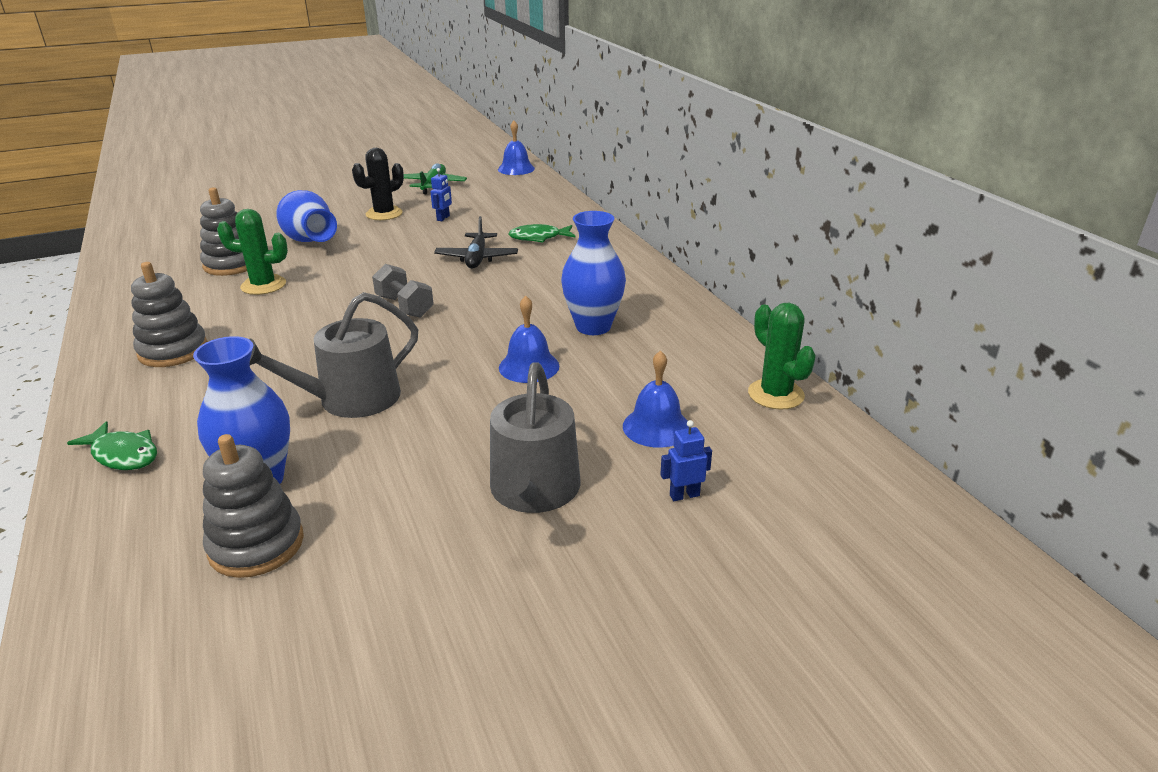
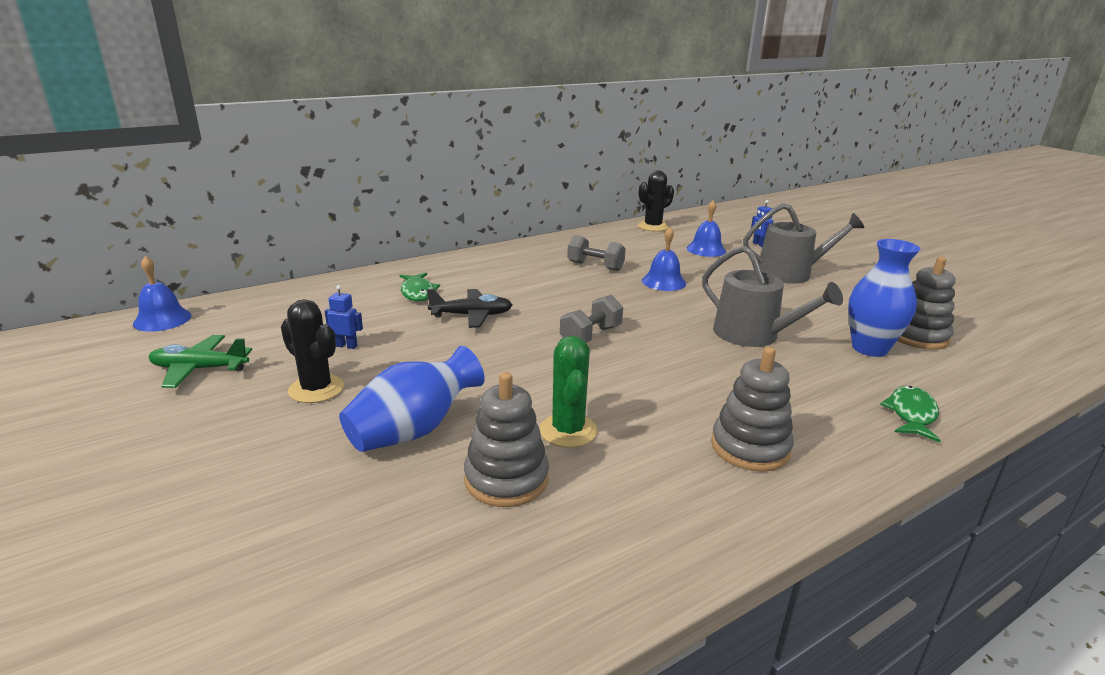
camera: 100 degrees left, 5 degrees down
(593, 327) = (595, 266): blue vase -> grey dumbbell
(775, 394) = (653, 226): green cactus -> black cactus

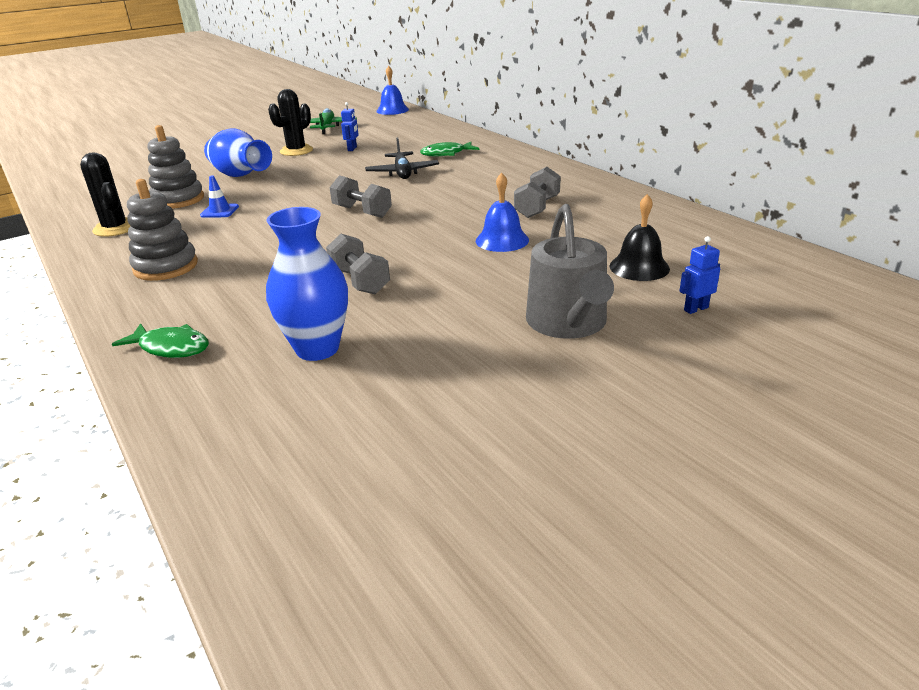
camera: 90 degrees right, 5 degrees up
(568, 430) = (219, 211): green cactus -> blue traffic cone
(653, 226) = (719, 234): black cactus -> black cactus (115, 228)
(706, 249) = (639, 267): blue bell -> black bell
(753, 335) = (360, 281): grey watering can -> grey dumbbell
(917, 336) = (348, 395): grey stacking toy -> none

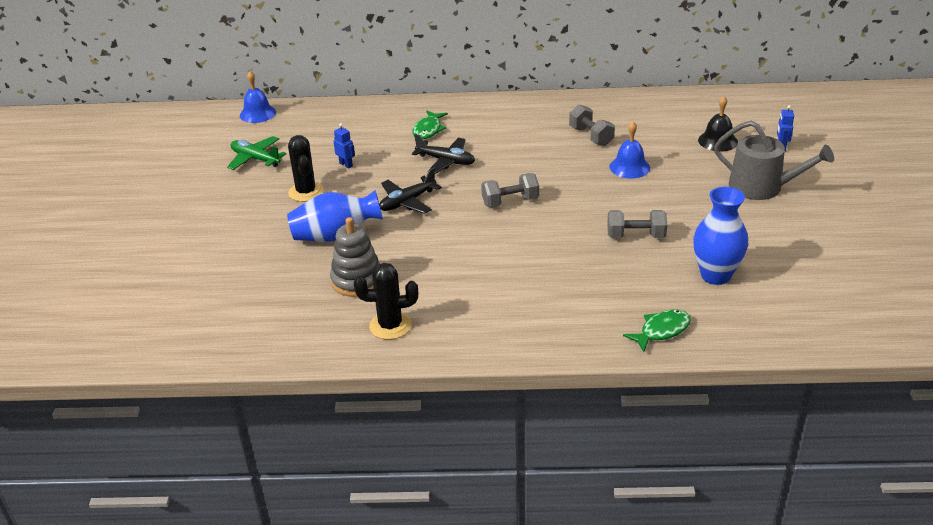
camera: 55 degrees left, 5 degrees up
(166, 267) = (515, 312): grey stacking toy -> none
(219, 211) = (419, 264): blue traffic cone -> none
(317, 180) = (407, 202): none -> black plane

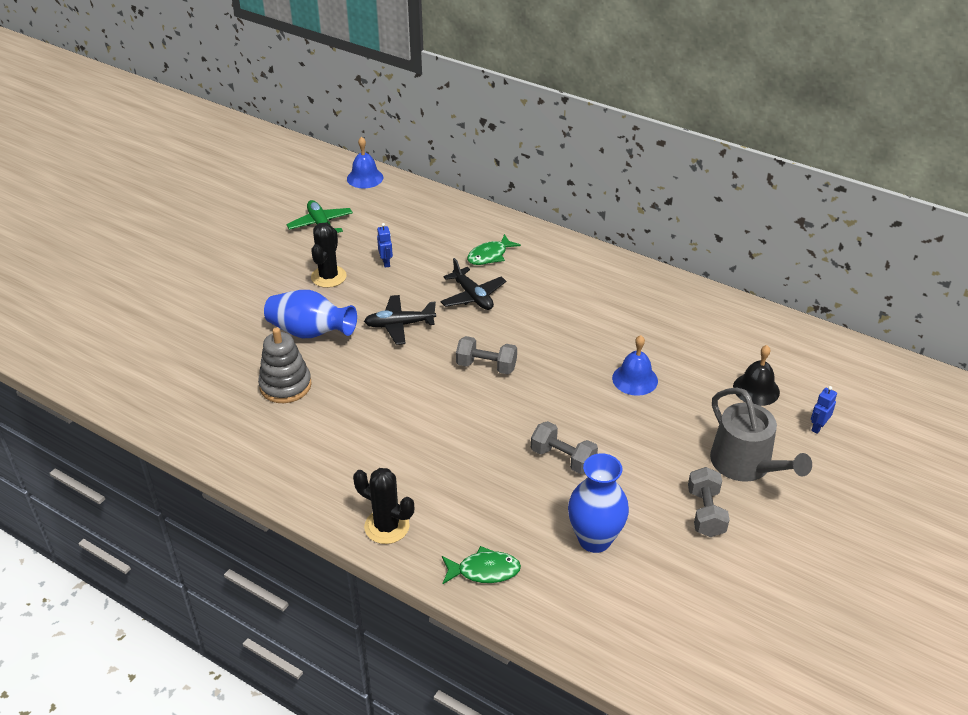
camera: 30 degrees right, 5 degrees up
(390, 326) = (269, 443): black cactus -> black cactus (387, 526)
(591, 136) = (632, 327): grey dumbbell -> grey dumbbell (705, 513)

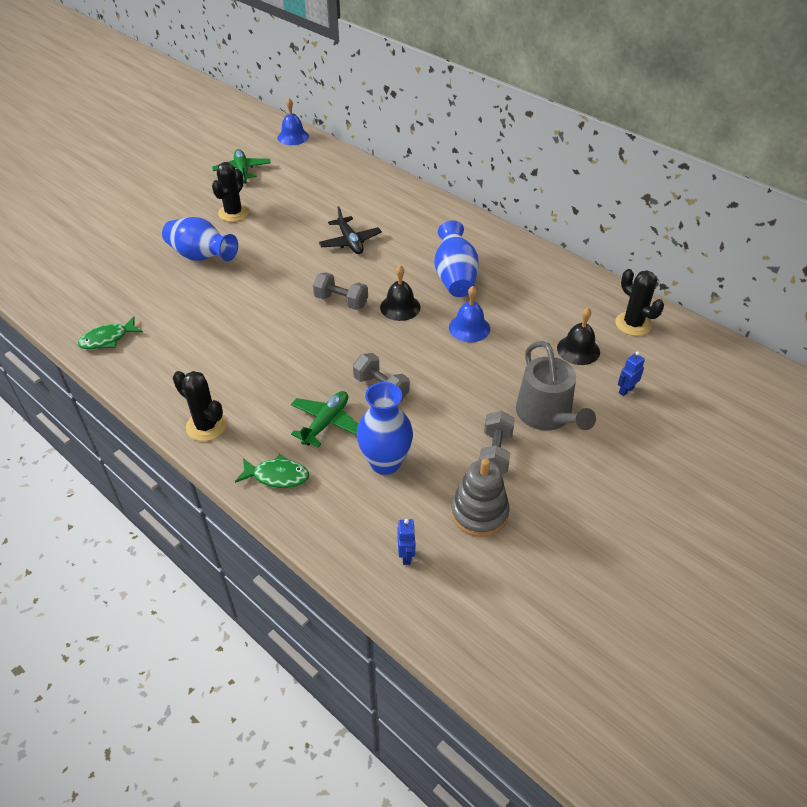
camera: 10 degrees right, 5 degrees up
(285, 385) = (165, 297): grey stacking toy -> grey stacking toy (479, 513)
(386, 262) = (286, 206): blue robot -> blue robot (406, 556)
(399, 325) = (278, 258): black plane -> none
(490, 255) = (376, 210): green fish -> green fish (108, 339)
(517, 505) = (326, 423): none -> green plane
(553, 365) = (400, 307): none -> black bell
(601, 324) = (455, 277): none -> blue vase
(803, 354) = (633, 324): none -> black cactus

